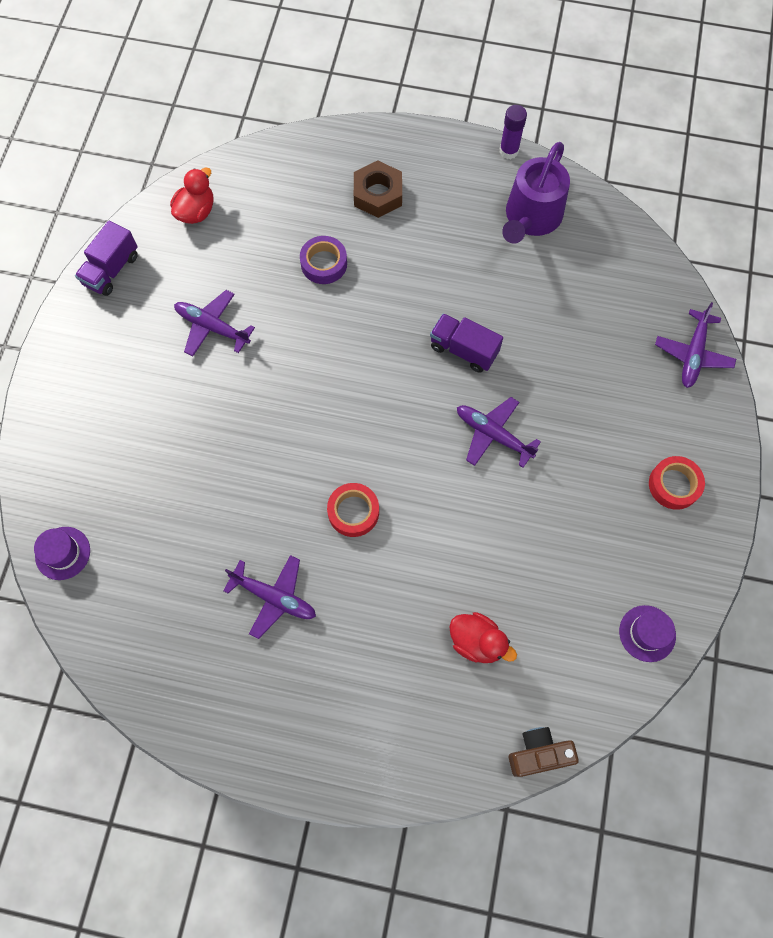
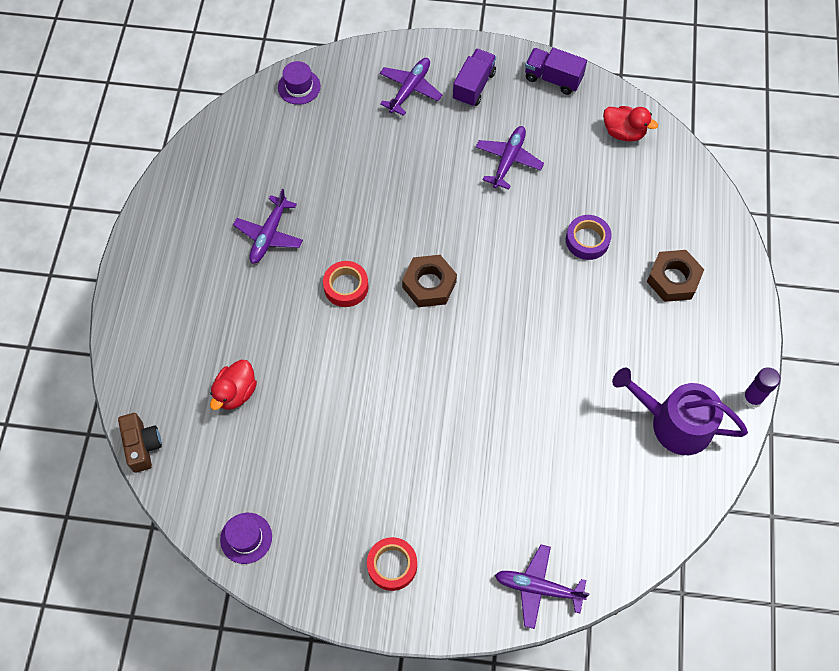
camera: 85 degrees right, 5 degrees down
(360, 423) = (429, 284): none -> brown nut
(463, 350) = (513, 366): purple truck -> purple truck (474, 86)
(493, 435) = (429, 397): purple plane -> purple plane (410, 89)

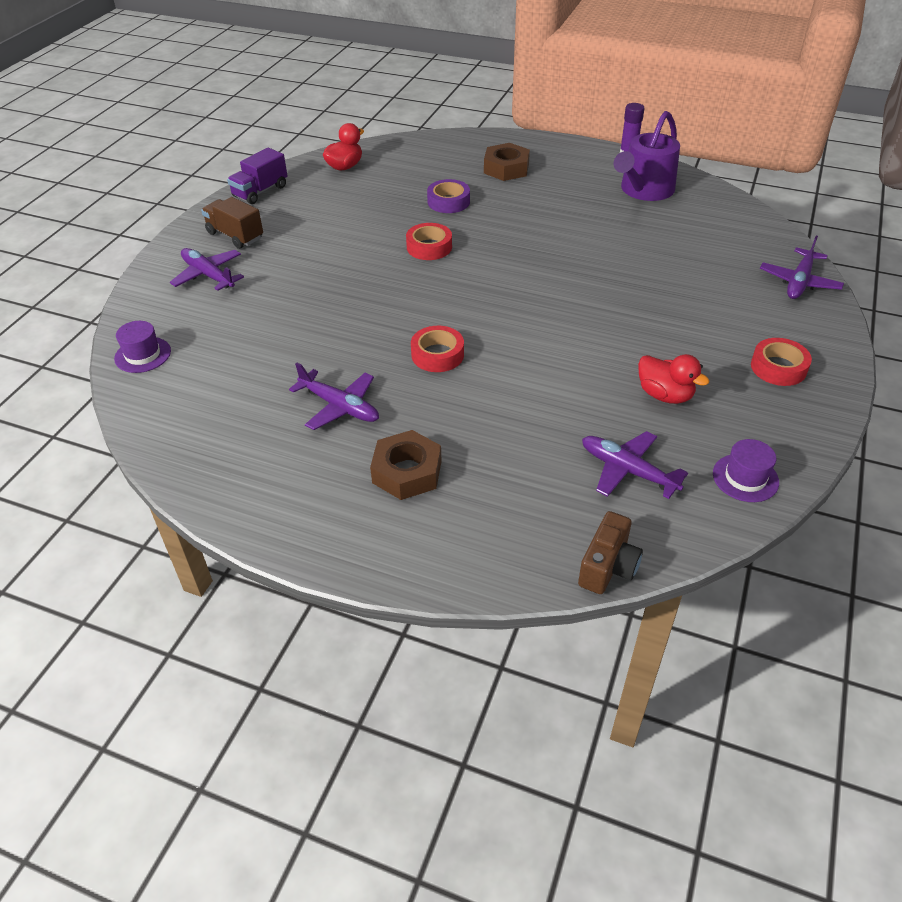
camera: 75 degrees left, 20 degrees down
(142, 446) = (608, 567): brown camera -> brown camera turned 120 degrees clockwise
(236, 392) = (549, 463): red duck -> red duck (665, 395)
(429, 284) = (458, 297): brown nut -> brown nut (407, 472)
(474, 86) = (235, 236): purple truck -> brown truck
(501, 243) = (429, 247): none -> red tape
(508, 160) = (337, 229): purple plane -> purple plane (628, 471)

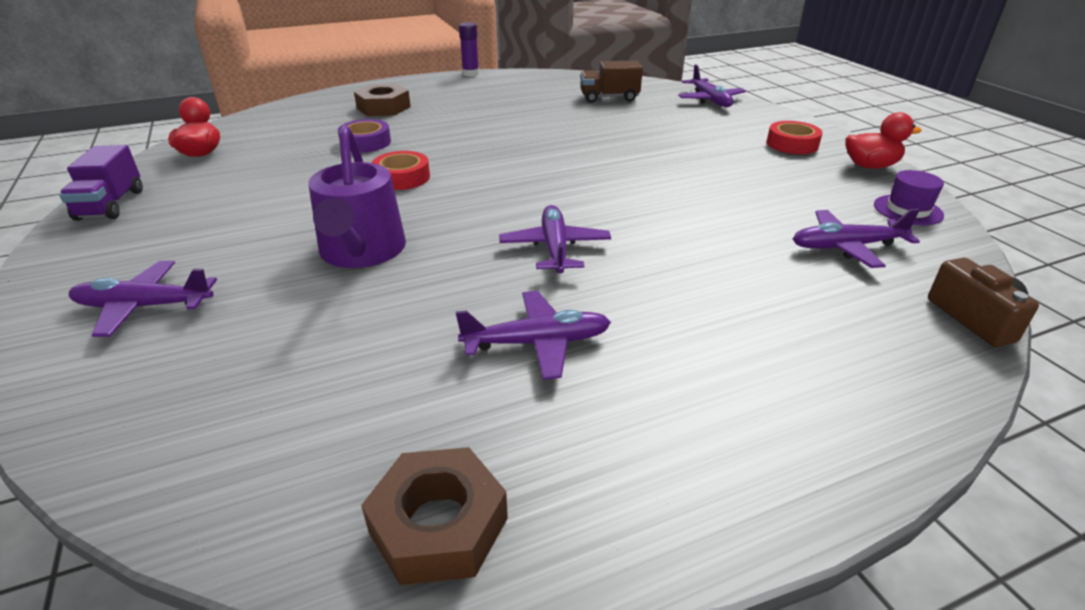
camera: 45 degrees left, 10 degrees down
(143, 355) = (152, 448): purple hat -> none
(235, 236) = (131, 254): brown truck -> brown truck (609, 98)
(407, 472) = (708, 357): brown nut -> brown nut (438, 525)
(437, 355) = (555, 248): red tape -> purple plane
(644, 190) = (520, 88): purple watering can -> purple watering can (362, 251)
(665, 395) = (767, 189): red duck -> red duck (870, 166)

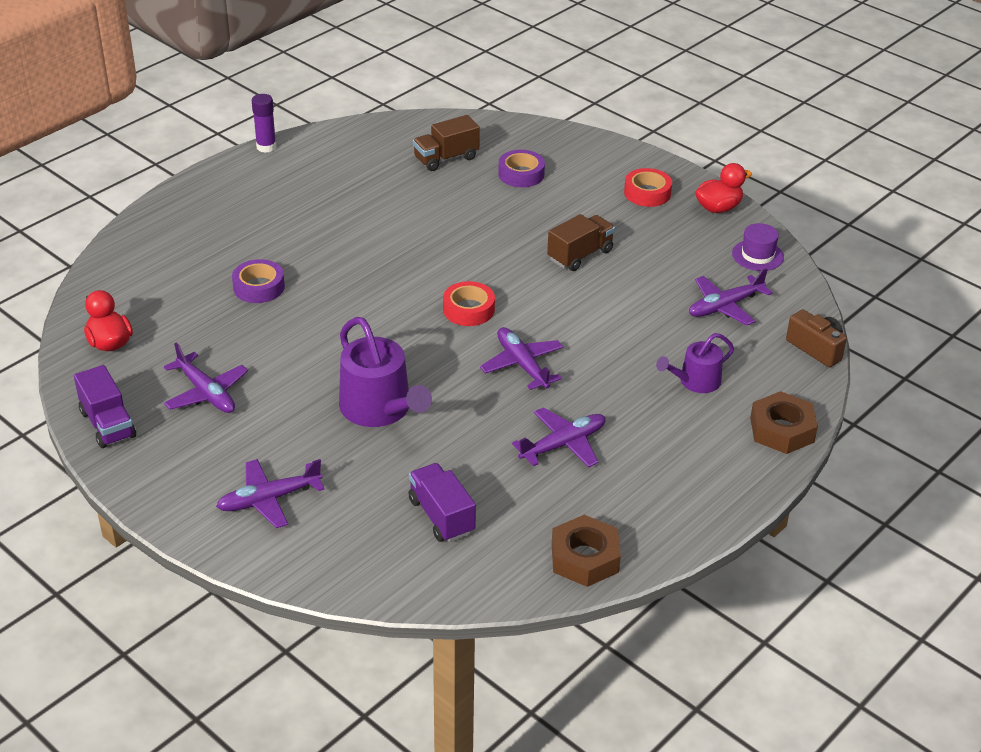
camera: 25 degrees left, 5 degrees up
(301, 386) = (441, 516): none -> purple truck
(383, 107) = (224, 229): brown nut -> brown nut (782, 430)
(402, 177) = (337, 323): red tape -> red tape (468, 309)
(670, 115) = (521, 174): none -> purple tape
(690, 174) = (580, 255): none -> brown truck
(710, 100) = (546, 139): purple plane -> purple plane (206, 393)
(770, 315) = (695, 381): none -> purple watering can

